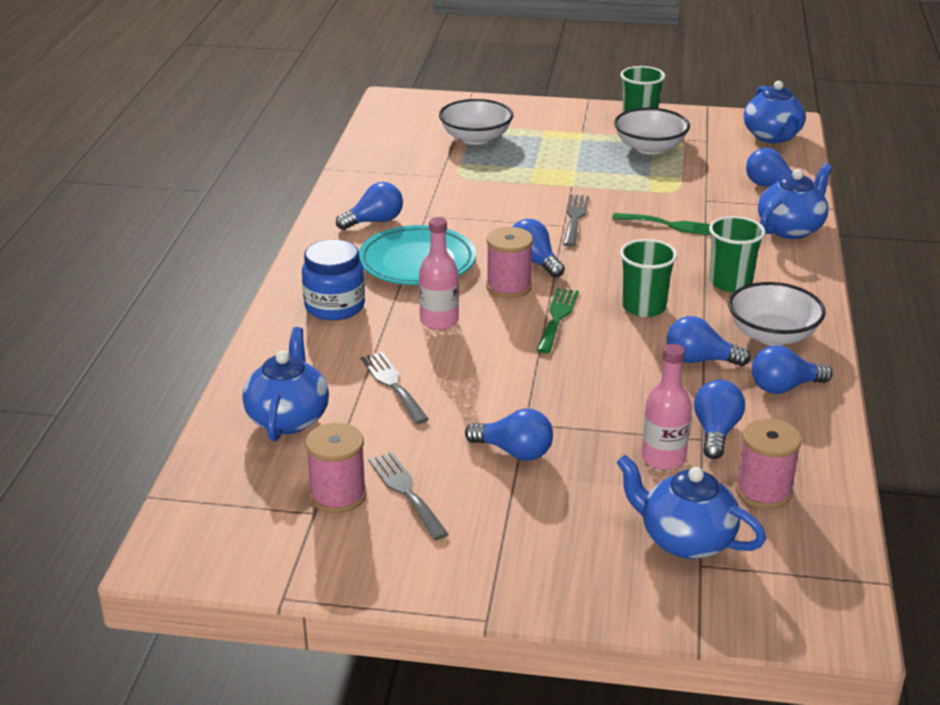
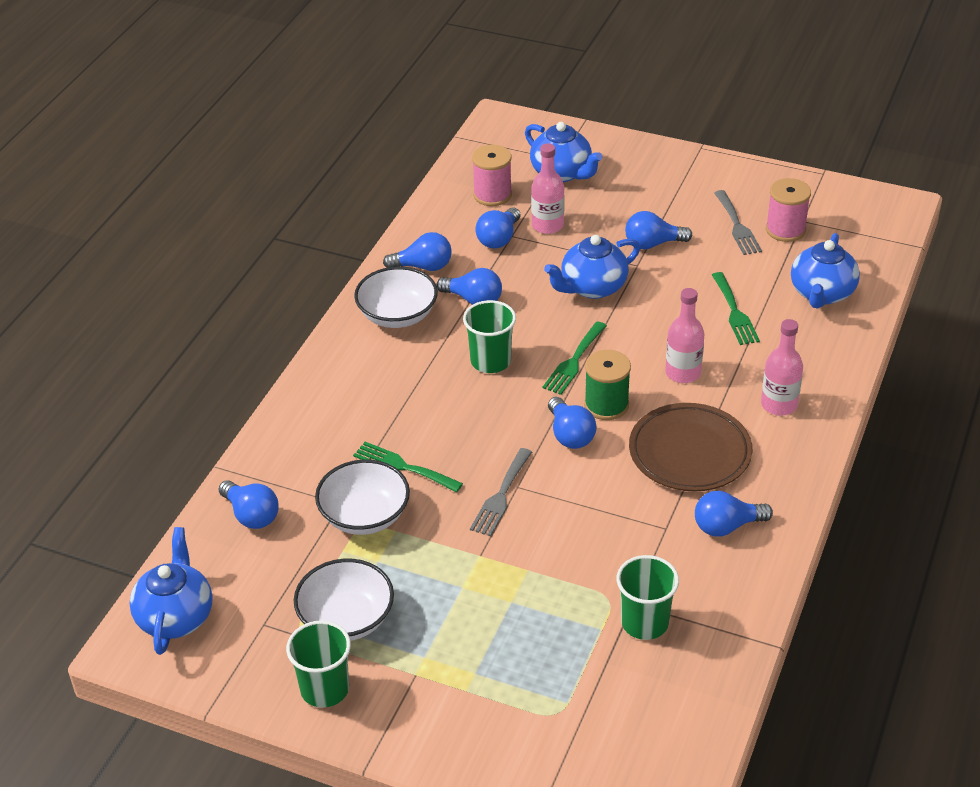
camera: 165 degrees left, 10 degrees up
(334, 307) = (779, 405): blue jar -> pink bottle
(393, 384) = (735, 312): grey fork -> green fork
(417, 262) = (689, 453): turquoise plate -> brown plate
(476, 138) = (565, 684): white bowl -> white bowl (364, 516)
(508, 287) = (606, 405): pink spool -> green spool
(514, 452) = (652, 244): blue light bulb -> blue light bulb turned 45 degrees counterclockwise
(730, 283) = (394, 378): green cup -> green cup (644, 622)
(791, 229) = (284, 441): blue teapot -> blue teapot (592, 287)

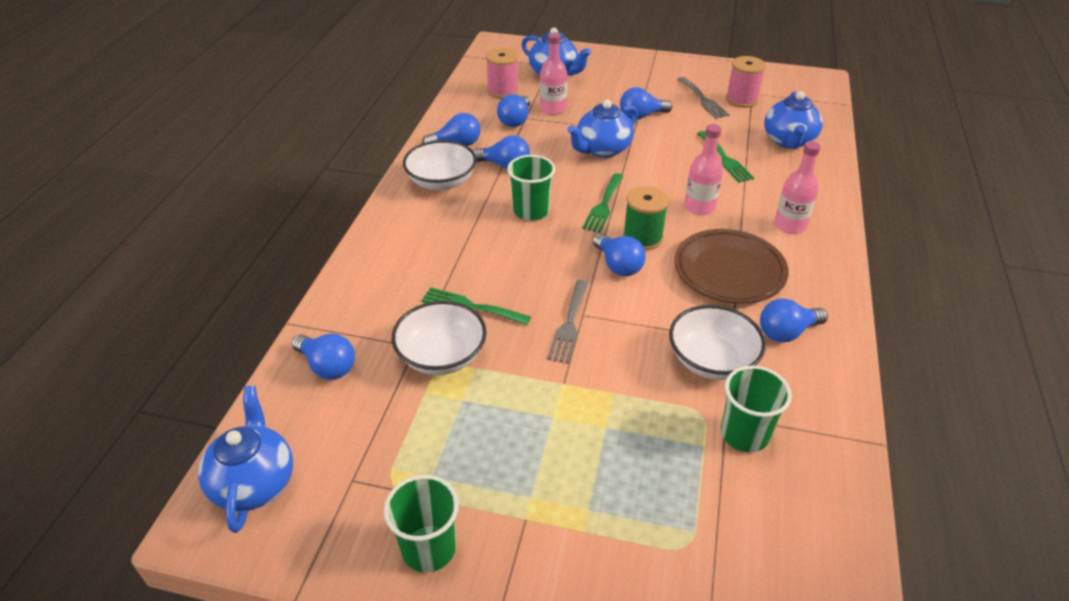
camera: 10 degrees left, 0 degrees up
(346, 619) = (440, 464): white bowl -> white bowl (711, 360)

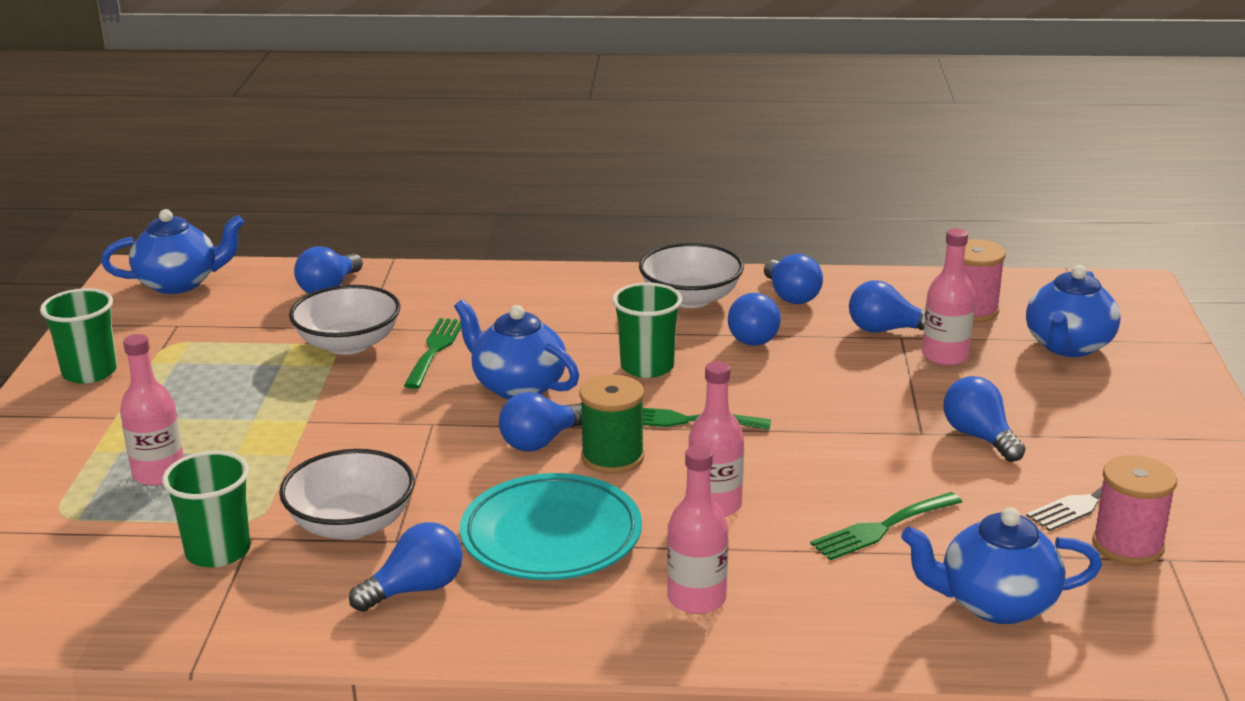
camera: 80 degrees right, 15 degrees down
(569, 325) = (410, 415): grey fork -> none
(602, 149) = (844, 408): blue teapot -> blue teapot (518, 386)
(630, 477) = (159, 473): none -> pink bottle
(729, 271) = (551, 536): brown plate -> turquoise plate
(786, 332) = (415, 589): blue light bulb -> blue light bulb turned 90 degrees clockwise

